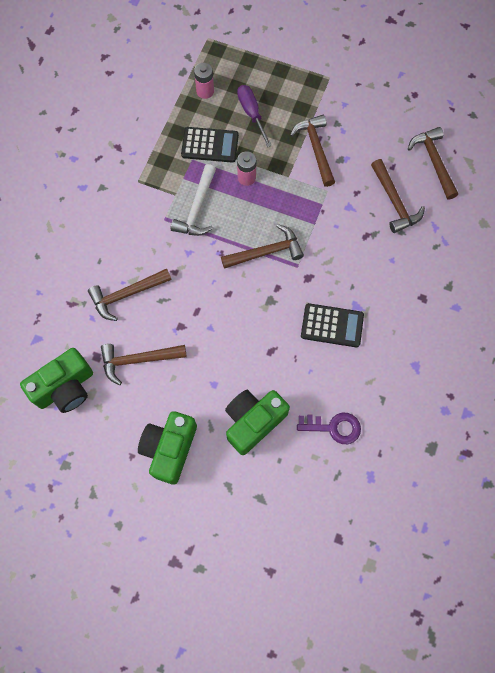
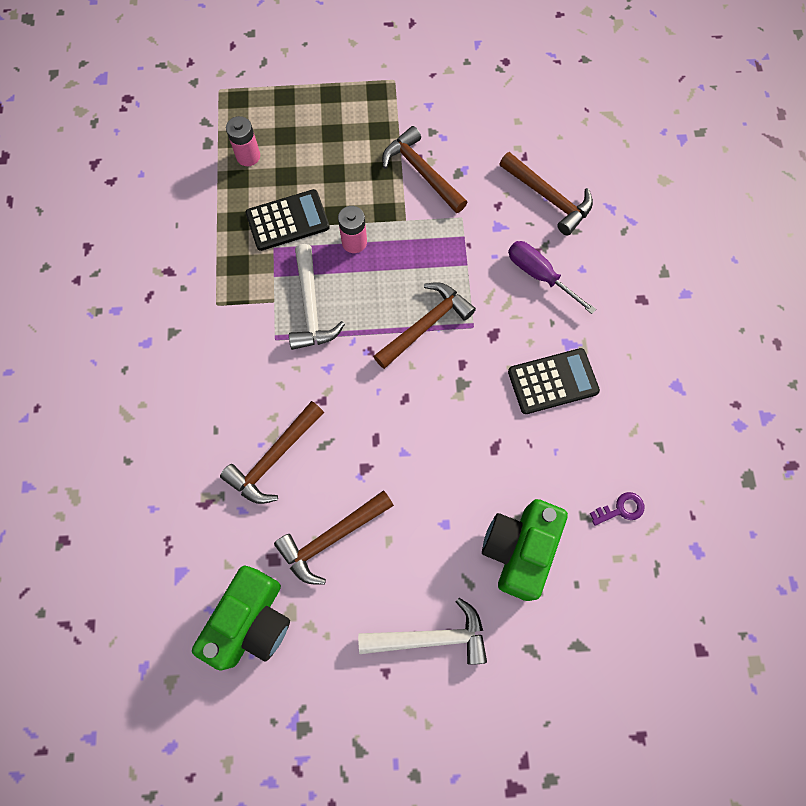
camera: 25 degrees left, 0 degrees up
(169, 449) = (431, 637): green camera -> white hammer
(252, 114) = (321, 161): purple screwdriver -> purple screwdriver (540, 275)
(333, 427) = (621, 509): purple key -> purple key, size x0.64
(433, 162) = (569, 131): brown hammer -> none

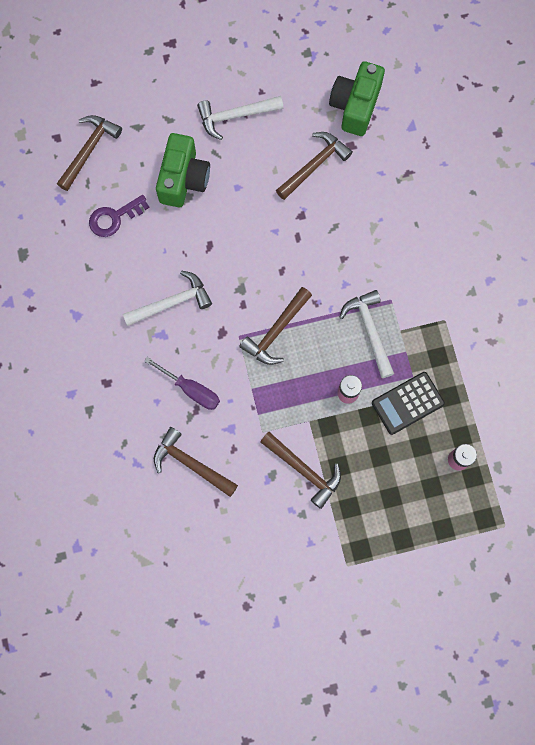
camera: 170 degrees right, 5 degrees up
(274, 458) = (368, 211): brown hammer -> brown hammer (89, 150)
(553, 381) = (172, 302): black calculator -> white hammer
(621, 509) = (114, 218): purple key -> purple key, size x1.57

